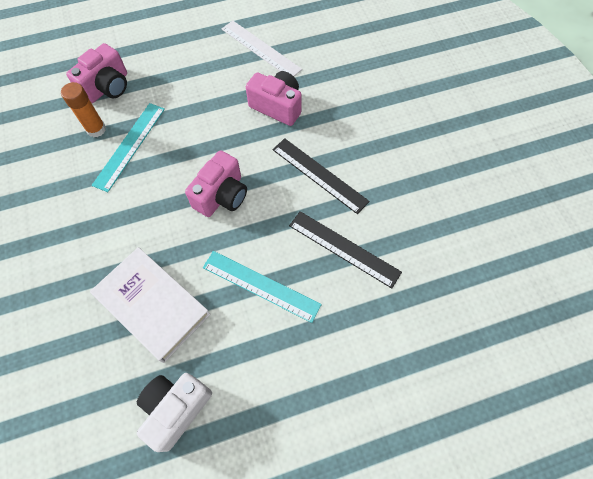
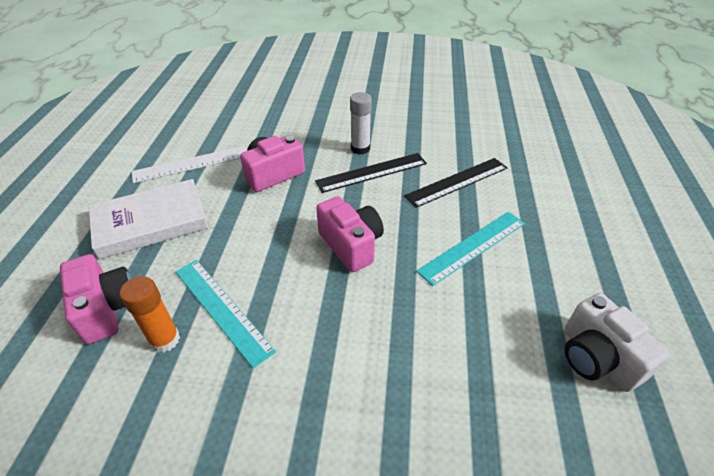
camera: 65 degrees left, 20 degrees down
(152, 305) = (461, 346): white book -> white book (151, 223)
(349, 152) = (360, 148): none -> white glue stick

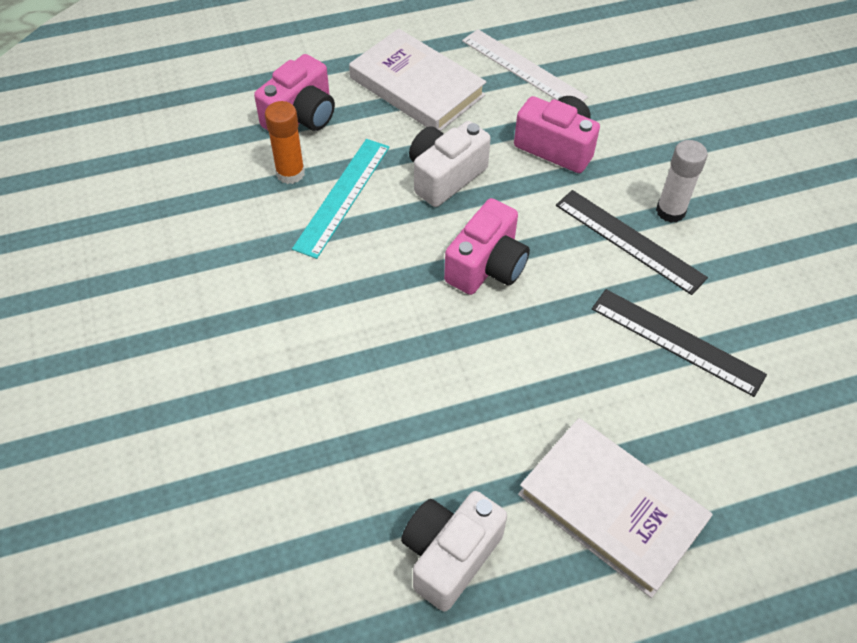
camera: 65 degrees right, 10 degrees up
(253, 238) = (445, 176): none -> white camera
(473, 246) = (558, 390): turquoise ruler -> none
(571, 255) = (611, 508): none -> white book

